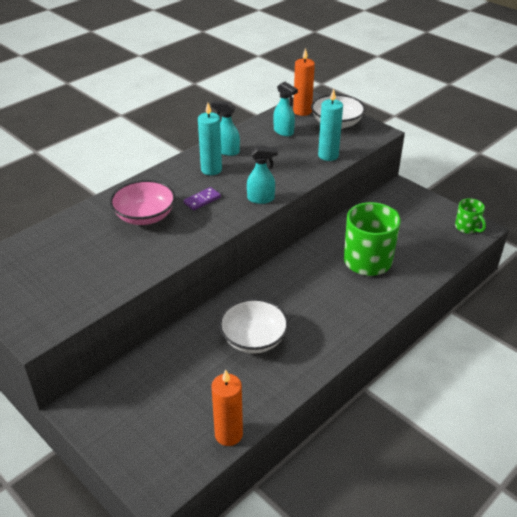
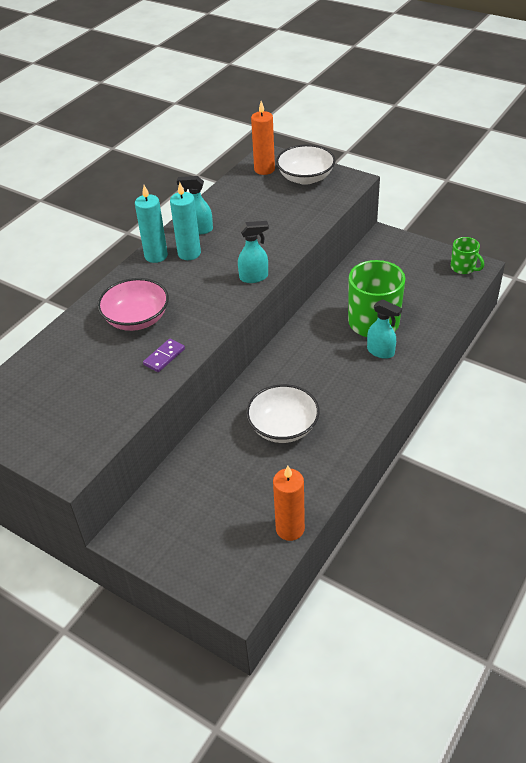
camera: 10 degrees left, 5 degrees up
(202, 200) = (192, 290): purple domino -> purple domino (164, 357)
(284, 132) = (252, 196): turquoise spray bottle -> turquoise spray bottle (381, 352)
(328, 155) = (308, 216): turquoise candle -> turquoise candle (156, 256)

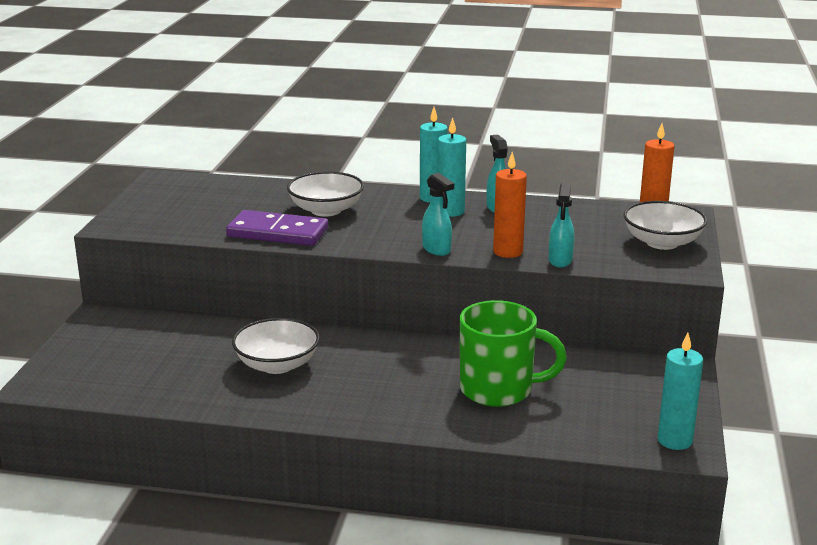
camera: 65 degrees right, 20 degrees down
(136, 319) = (326, 210): pink bowl -> white bowl
(164, 357) = (277, 233): purple domino -> purple domino, size x2.07
(290, 529) = (132, 396): orange candle -> orange candle (508, 252)
(381, 352) = (443, 404): turquoise spray bottle -> turquoise spray bottle (560, 261)
(463, 268) = (674, 440): green mug -> turquoise candle

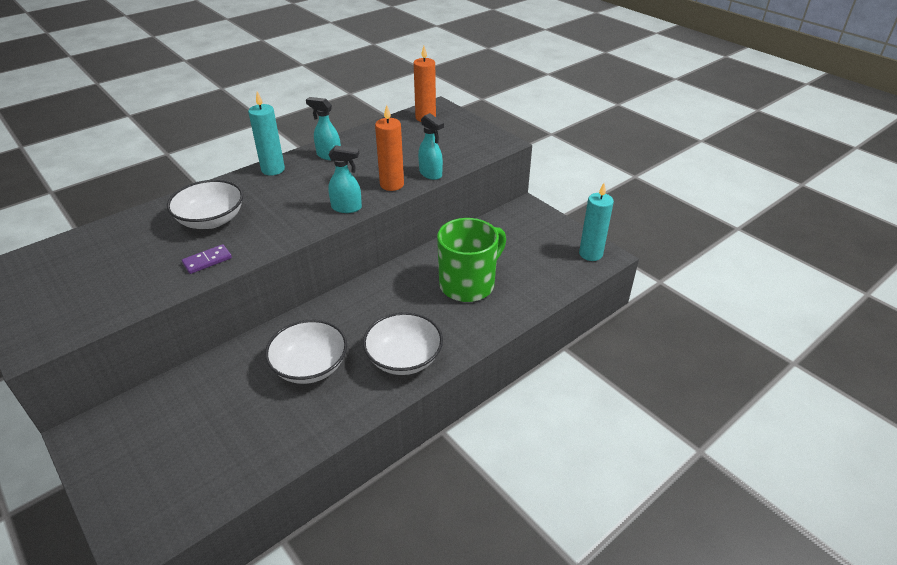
camera: 50 degrees left, 15 degrees up
(277, 233) = (207, 261): purple domino -> purple domino, size x0.48
(450, 211) = (304, 174): turquoise candle -> none
(662, 242) = (459, 132): white bowl -> white bowl (404, 358)

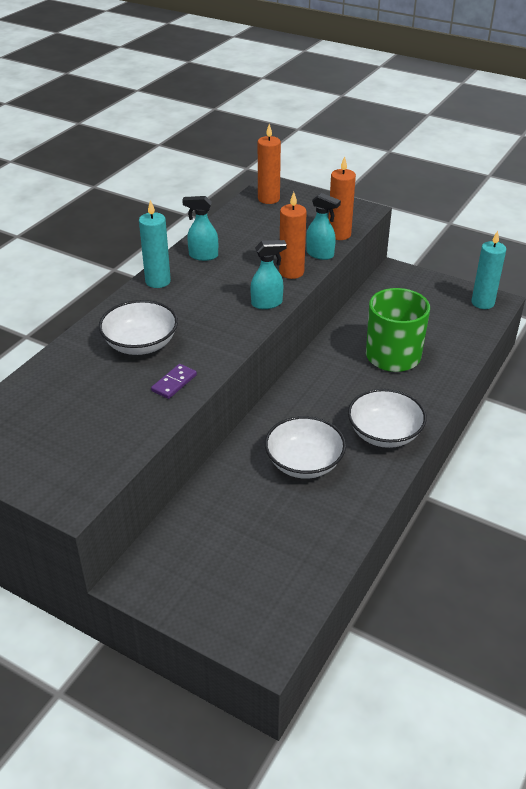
camera: 20 degrees left, 0 degrees up
(462, 159) = (339, 234): none -> orange candle

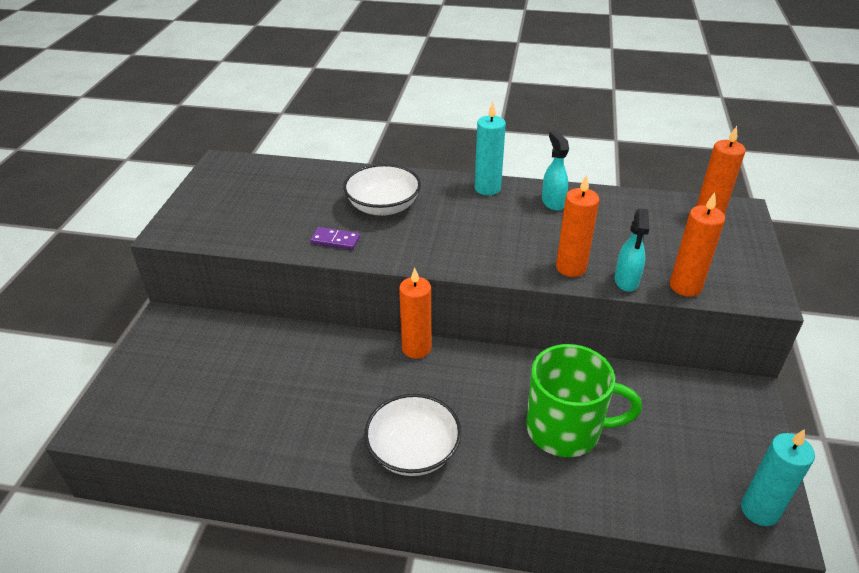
camera: 70 degrees right, 0 degrees up
(267, 303) = (498, 265): turquoise spray bottle -> none
(275, 406) = (416, 348): none -> orange candle
(304, 463) = (339, 392): white bowl -> none

